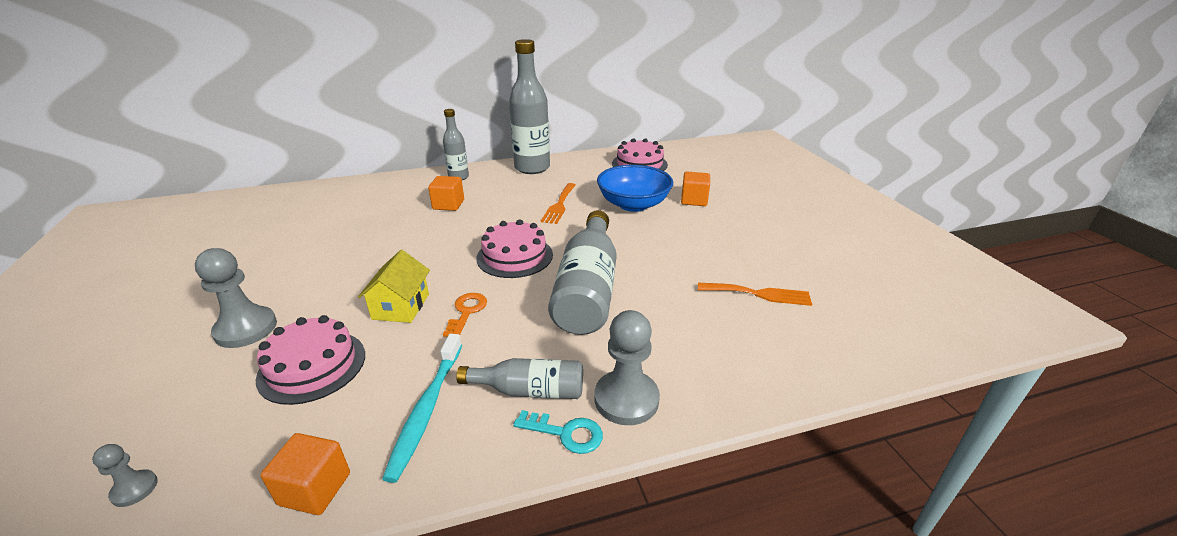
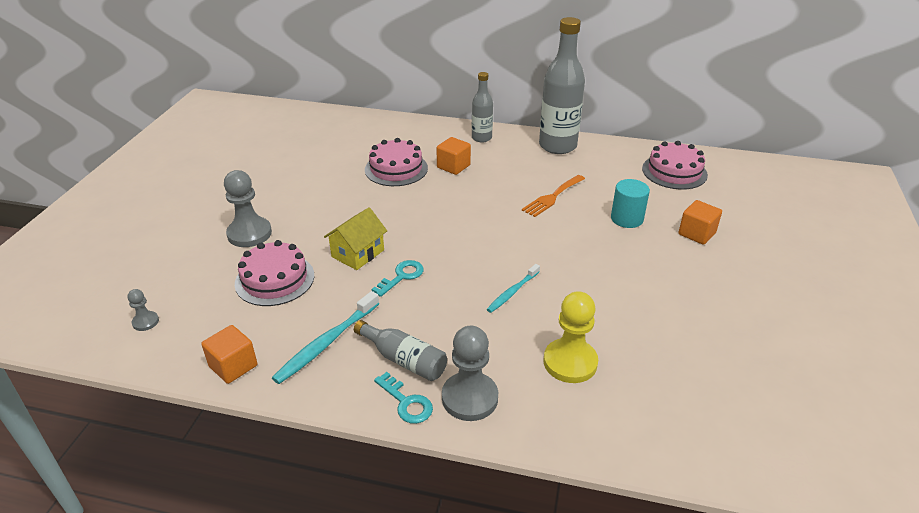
camera: 30 degrees right, 5 degrees up
(466, 312) = (401, 276): orange key -> turquoise key
(514, 256) = (474, 238): pink cake -> pink cake (396, 169)
(587, 289) = (512, 292): grey bottle -> turquoise toothbrush
(633, 204) = (627, 219): blue bowl -> turquoise cylinder
(687, 329) = (570, 362): none -> yellow pawn
(759, 294) = (670, 357): orange fork -> none

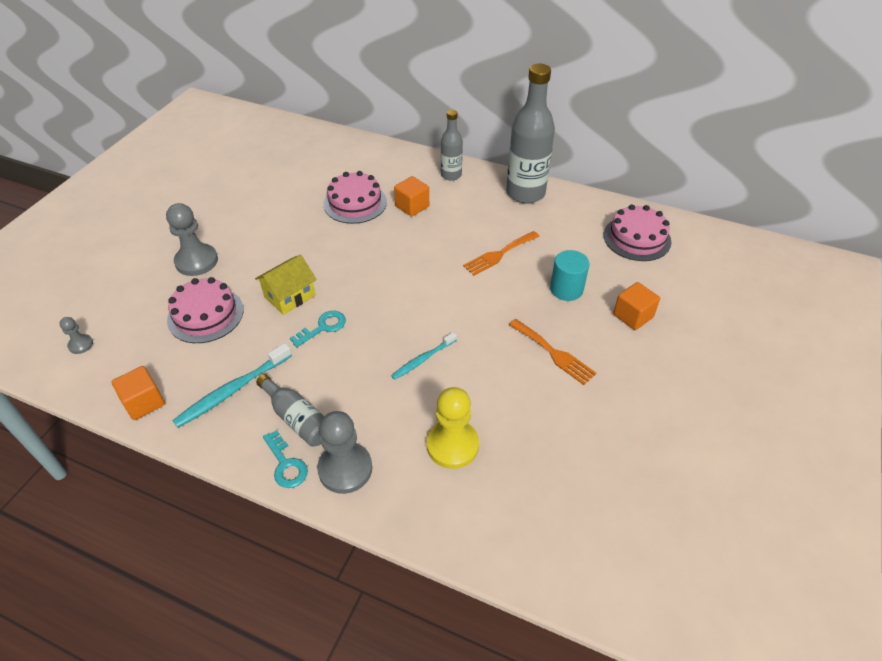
camera: 10 degrees right, 10 degrees up
(636, 272) = (554, 353): none -> orange fork

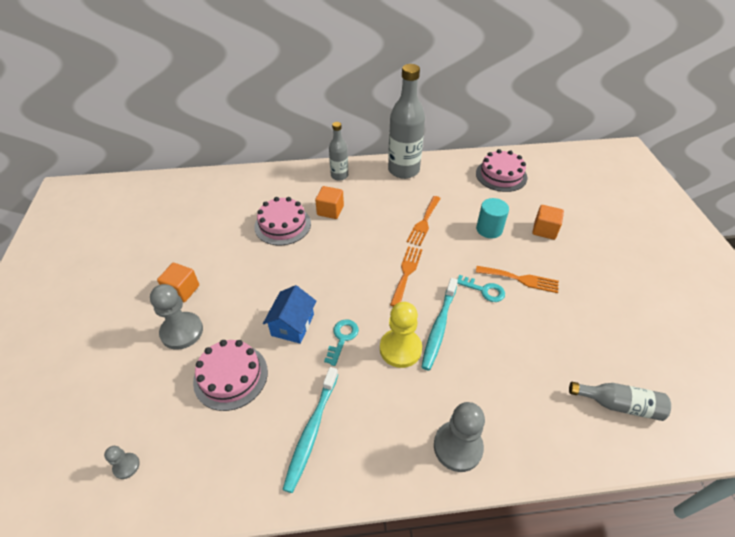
camera: 30 degrees left, 0 degrees up
(144, 402) = (238, 487): orange cube -> orange cube (182, 290)
(286, 464) = (409, 470): turquoise key -> turquoise key (484, 290)
(289, 296) = (292, 325): yellow house -> blue house
(297, 419) = (386, 426): grey bottle -> grey bottle (619, 404)
(423, 359) = (439, 327): turquoise toothbrush -> turquoise toothbrush, size x1.58
(436, 296) = (406, 273): none -> orange fork
(452, 445) = (515, 383): yellow pawn -> yellow pawn (400, 349)

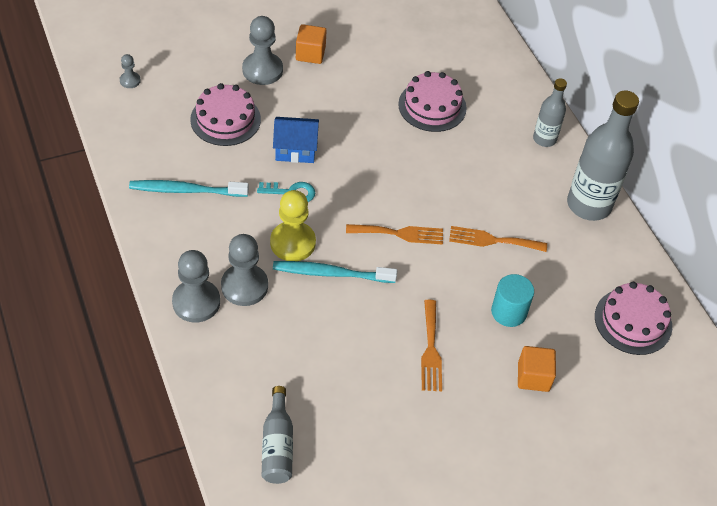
camera: 70 degrees right, 5 degrees up
(330, 210) = (474, 144): orange cube -> none
(443, 398) = (244, 286): none -> grey pawn
(484, 290) = (399, 312): turquoise key -> none

